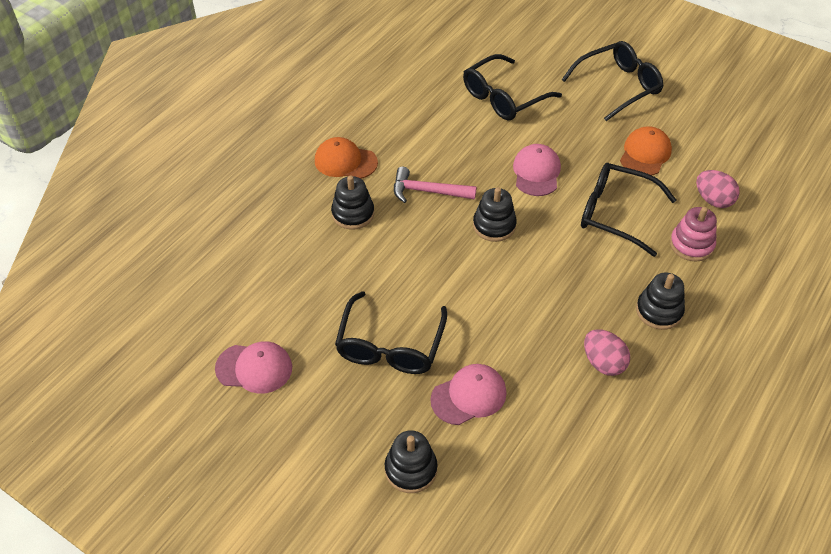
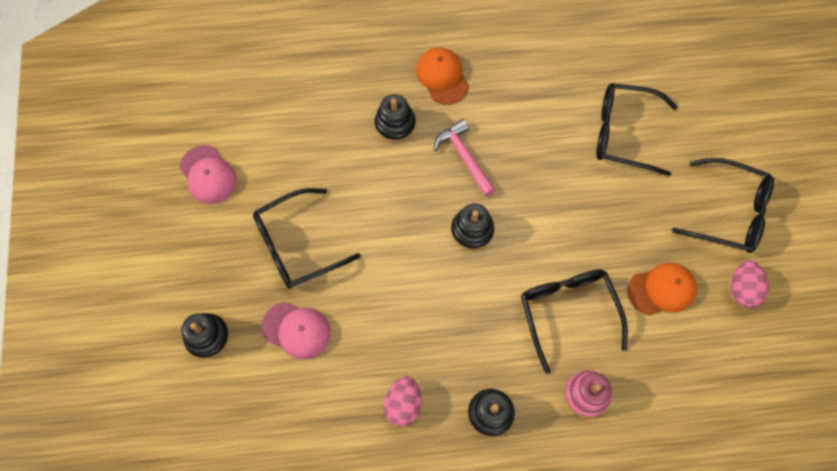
camera: 50 degrees right, 20 degrees up
(536, 172) = (559, 220): pink cap -> none
(713, 200) = (656, 380): pink egg -> pink egg (742, 289)

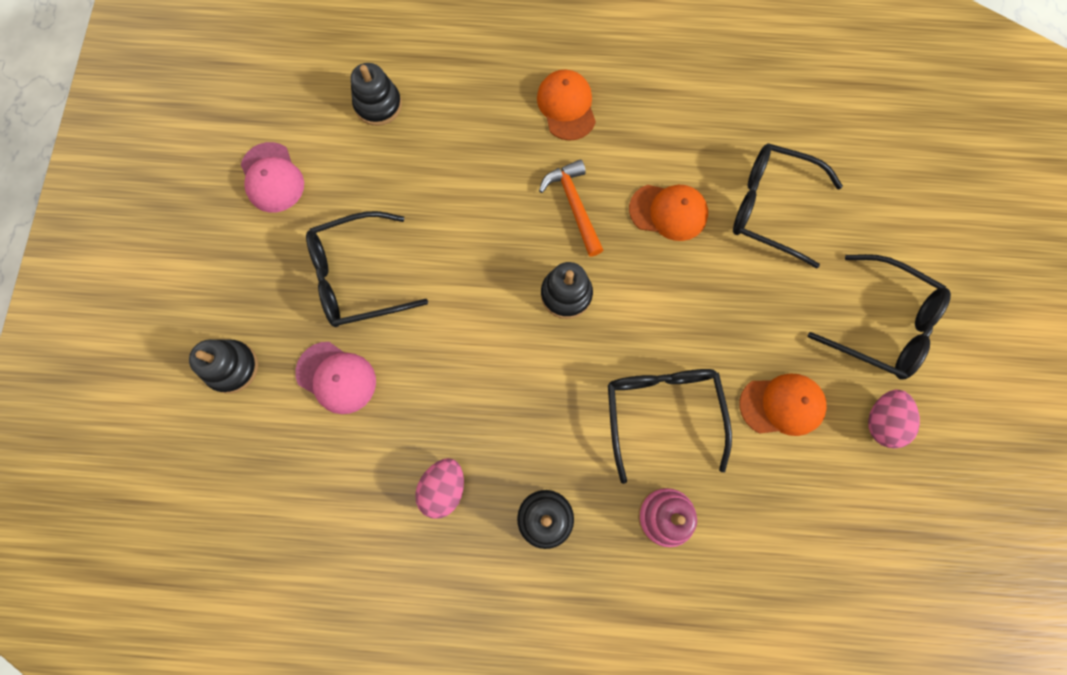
camera: 10 degrees right, 5 degrees up
(395, 124) = (500, 153): black stacking toy -> black stacking toy (378, 105)
(464, 157) = (574, 205): pink hammer -> orange hammer
(542, 150) = (668, 212): none -> orange cap

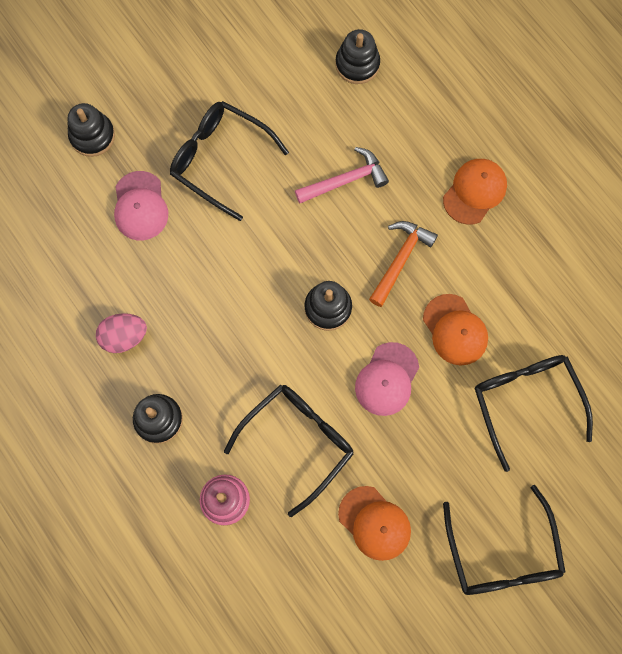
camera: 50 degrees right, 0 degrees up
(272, 178) = (241, 44): pink cap -> pink cap (387, 379)
(468, 193) = (345, 180): none -> pink hammer
(881, 421) = (423, 606): pink egg -> none

